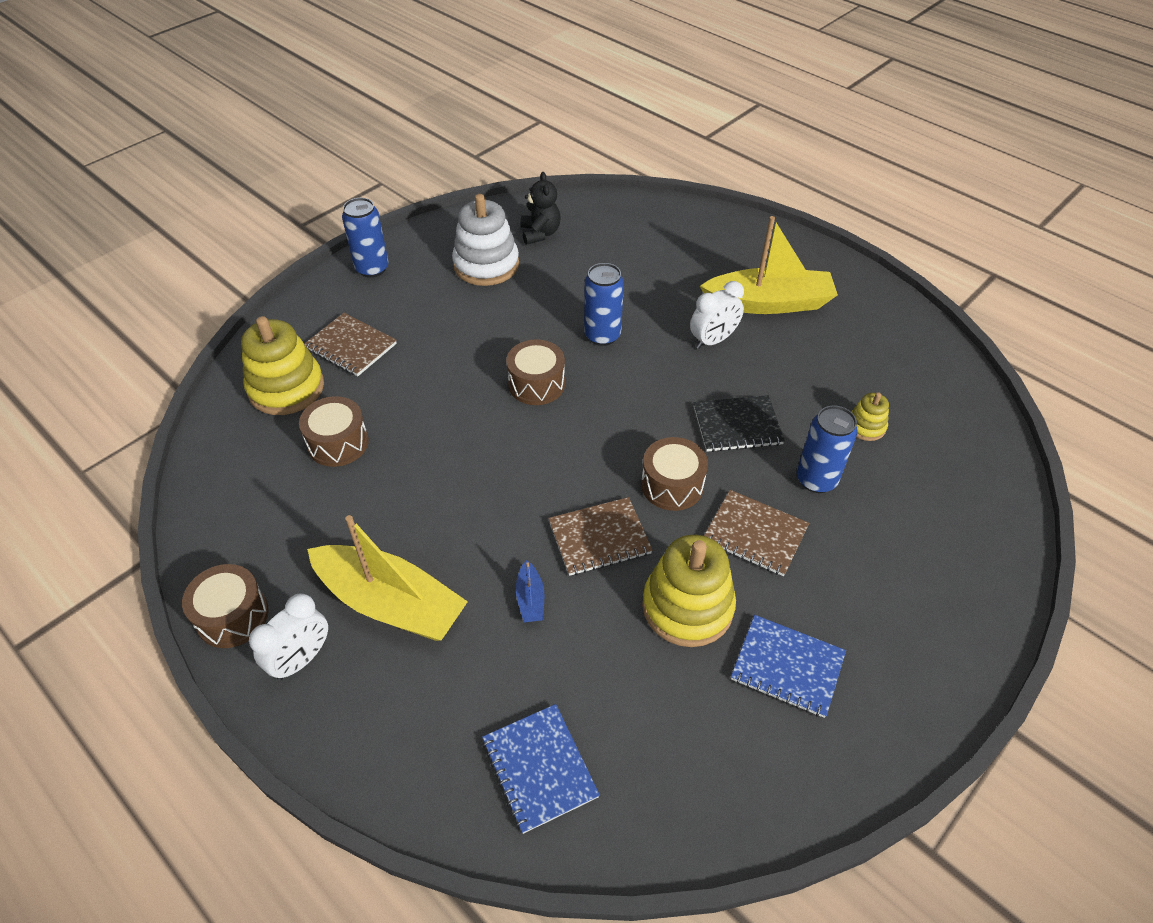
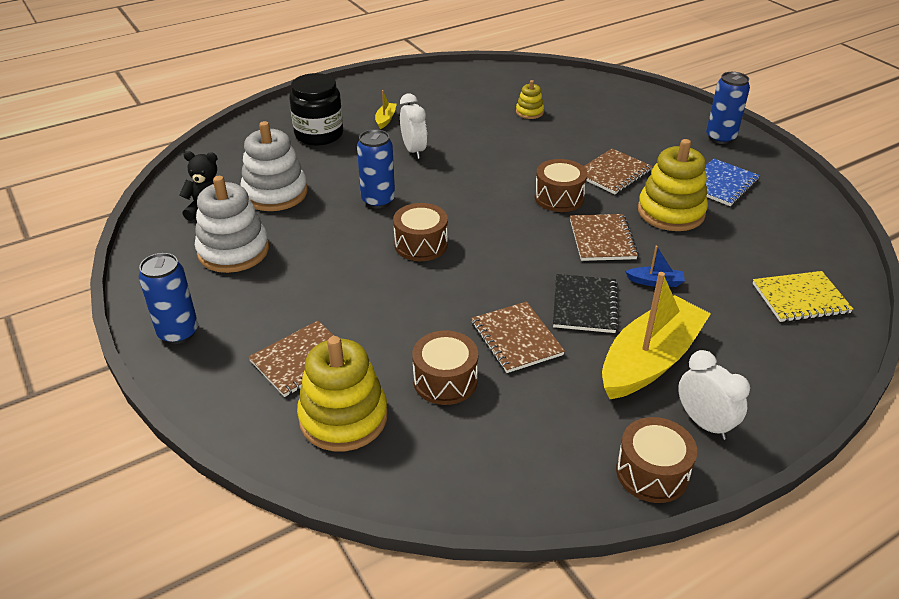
camera: 75 degrees left, 10 degrees down
(404, 485) = (516, 339): none -> brown notebook
(539, 768) = (800, 298): blue notebook -> yellow notebook
(585, 263) = (275, 193): none -> white stacking toy
(708, 262) = (319, 134): none -> black jar
(737, 425) = (509, 159): black notebook -> black notebook (584, 305)
(769, 303) = (385, 119): yellow boat -> yellow boat, size x0.41
(816, 480) = (571, 140): blue can -> blue can (720, 138)

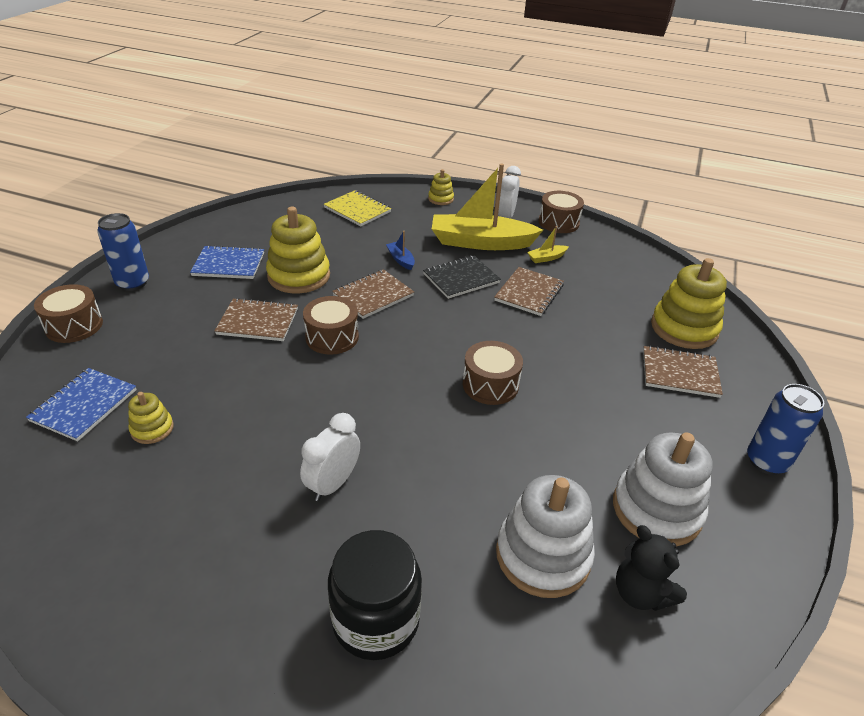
camera: 130 degrees left, 0 degrees up
(378, 200) = (459, 453): blue can -> none
(385, 119) = (271, 567): yellow boat -> yellow boat (546, 258)
(445, 380) = (601, 304): brown drum -> brown drum (74, 326)
(575, 98) = (84, 405): none -> blue notebook
(798, 386) = (440, 199): none -> yellow stacking toy

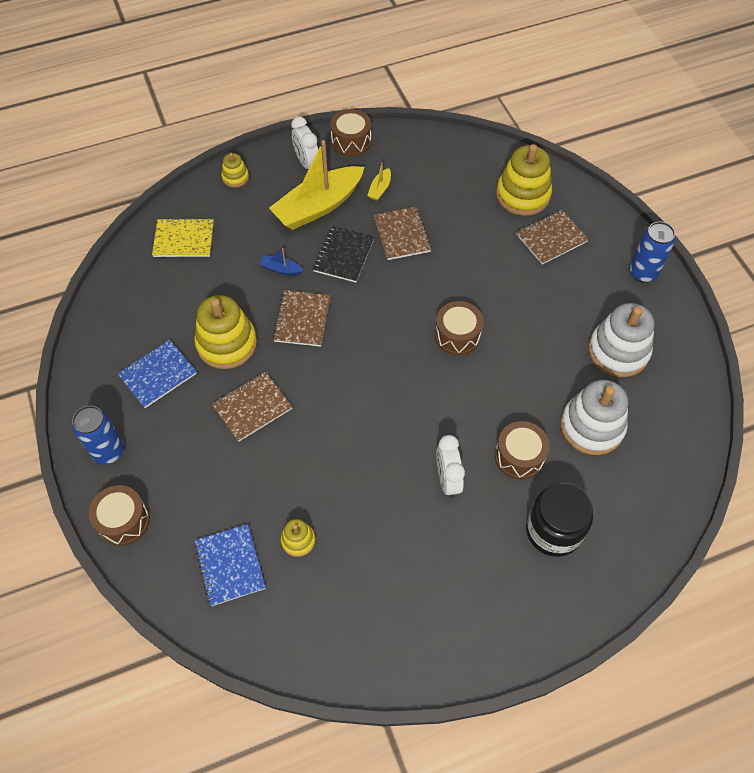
camera: 40 degrees left, 20 degrees up
(332, 337) = (319, 378): brown drum -> brown drum (519, 456)
(640, 593) = (651, 408): black teddy bear -> none

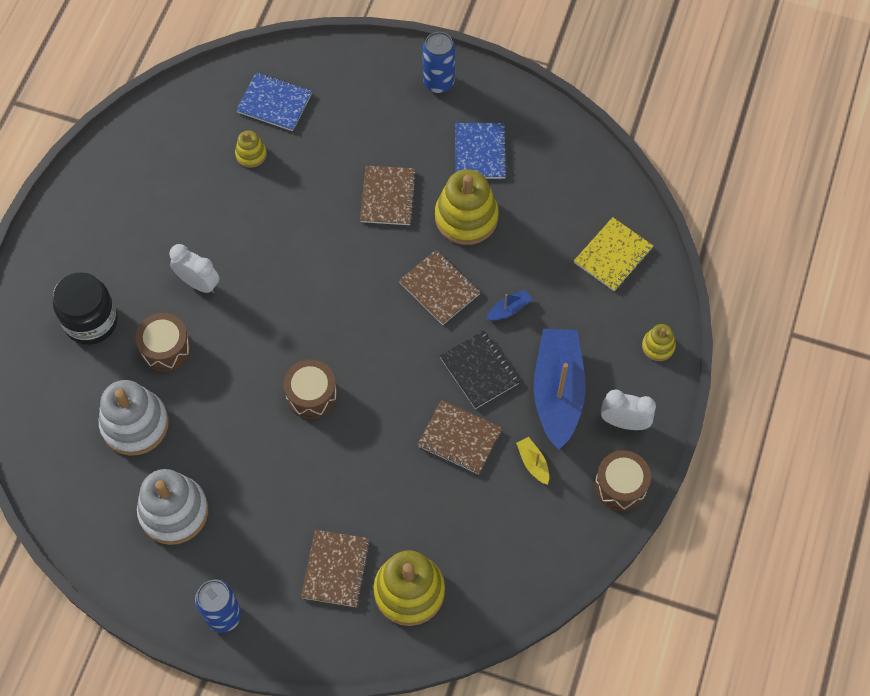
camera: 130 degrees right, 5 degrees up
(123, 521) = (371, 61): brown drum -> none
(318, 206) = (557, 392): yellow boat -> blue boat

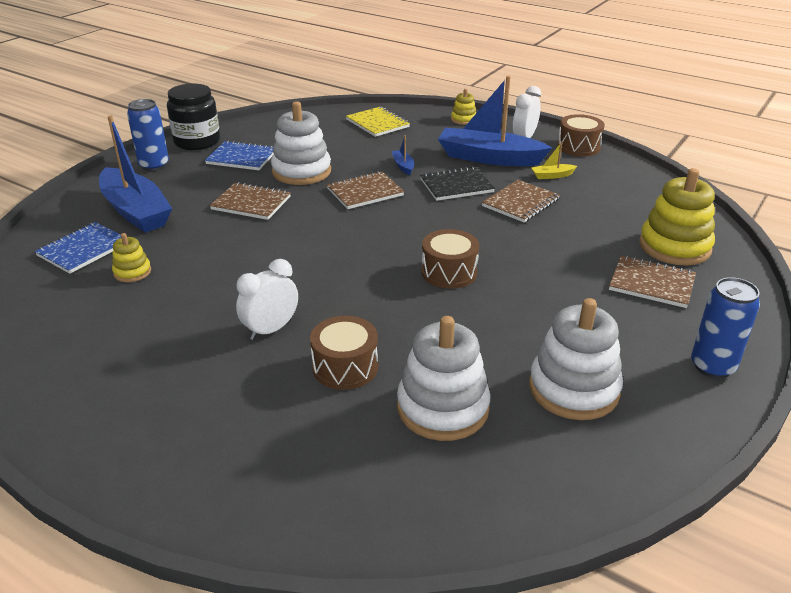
camera: 75 degrees left, 30 degrees down
(91, 321) = (269, 431): black jar -> black jar (197, 141)
(346, 110) = (136, 211): none -> blue boat
(466, 217) = (301, 171): yellow stacking toy -> white stacking toy

